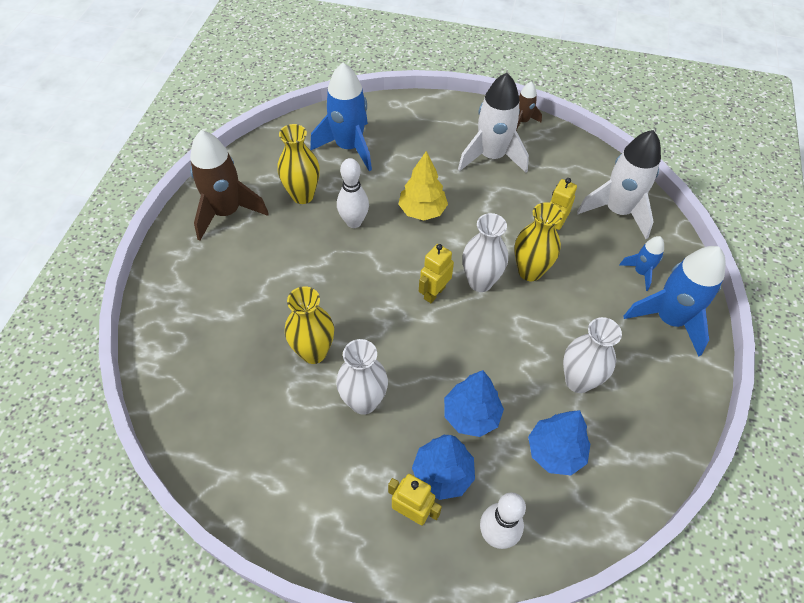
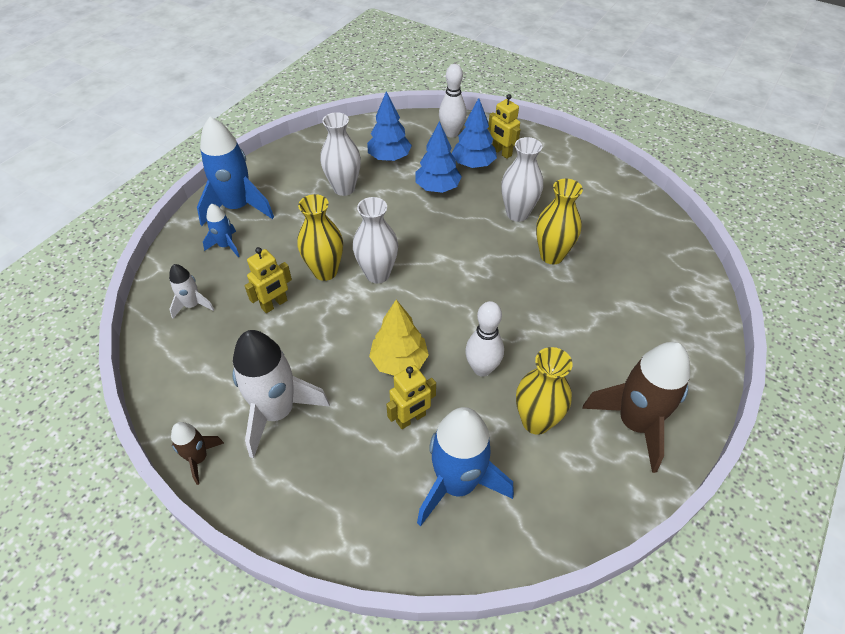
camera: 160 degrees left, 5 degrees down
(434, 293) = (426, 275): yellow robot -> yellow robot (411, 419)
(617, 211) = (192, 305): white rocket -> white rocket, size x0.51

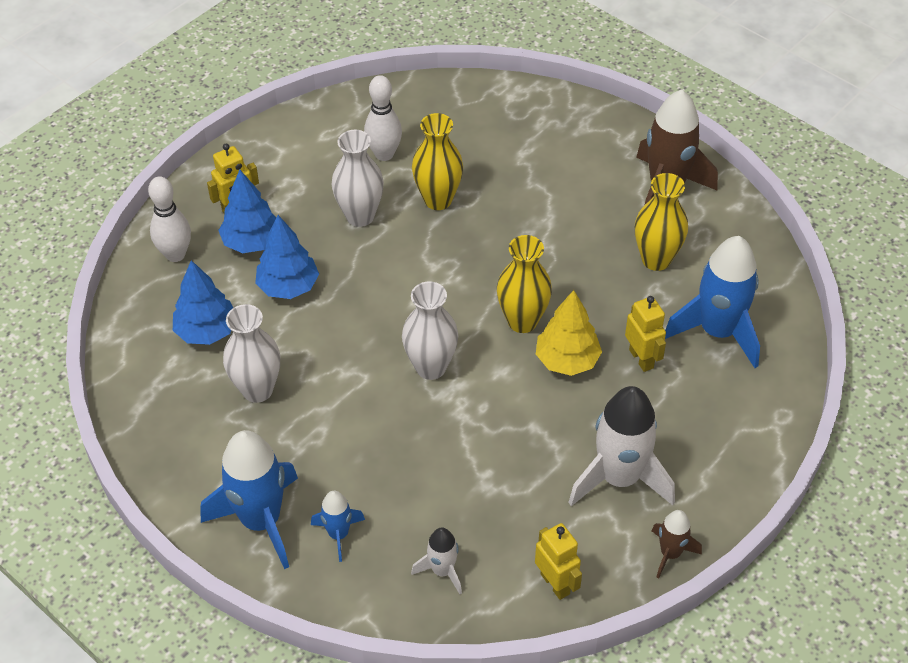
camera: 80 degrees left, 0 degrees up
(274, 304) = (459, 478): yellow robot -> yellow robot (555, 583)
(325, 271) = (414, 421): yellow vase -> yellow vase (522, 321)
(482, 369) = (587, 290): white bowling pin -> white bowling pin (384, 154)

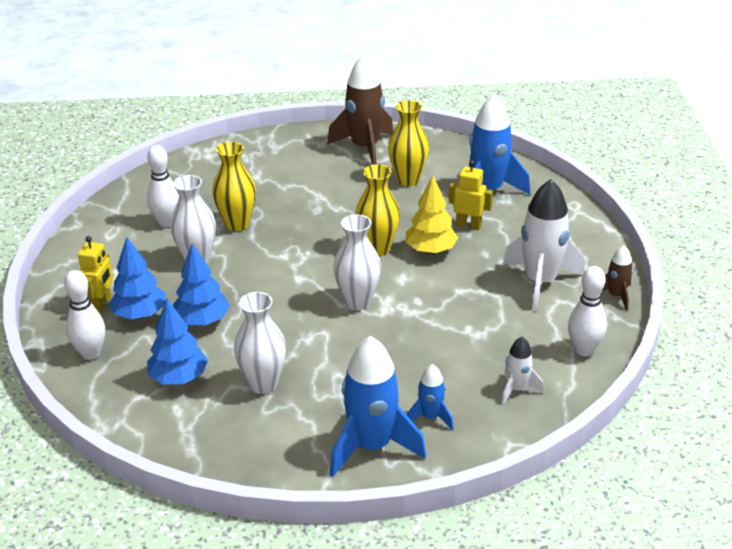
camera: 45 degrees left, 15 degrees down
(555, 583) = (583, 350): yellow robot -> white bowling pin

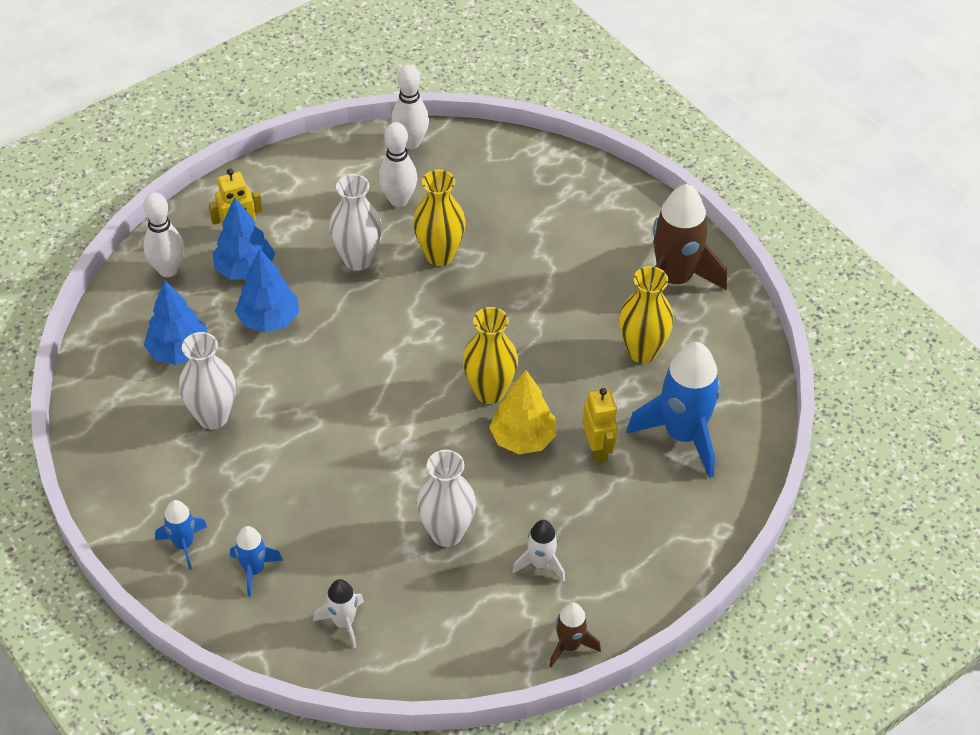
camera: 55 degrees right, 15 degrees up
(357, 302) = (386, 423): white vase -> white vase (446, 533)
(372, 446) = (184, 544): blue rocket -> blue rocket, size x0.51
(540, 282) = (540, 564): white rocket -> white rocket, size x0.51
(583, 350) = (449, 654): white bowling pin -> white bowling pin (411, 142)

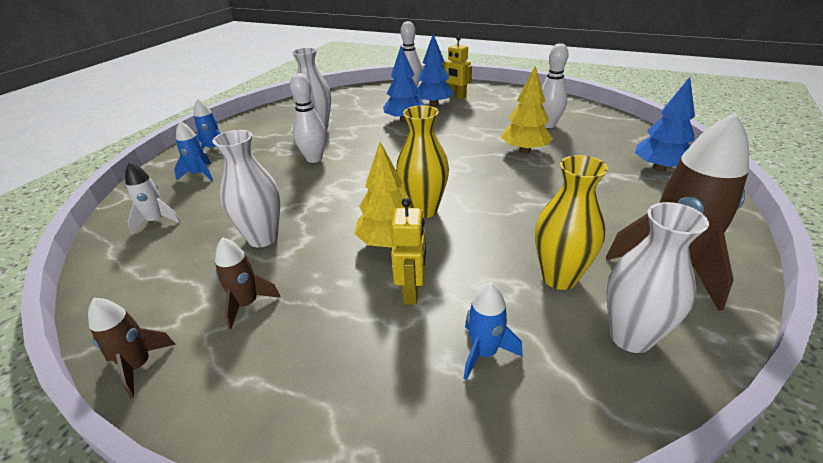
camera: 65 degrees right, 15 degrees down
(179, 351) = (358, 108): blue tree -> blue tree (659, 168)
(358, 259) = (482, 128): white vase -> white vase (630, 337)
(411, 142) = (598, 114): white bowling pin -> white bowling pin (314, 159)
(440, 255) = (524, 150): yellow vase -> yellow tree
(540, 564) = (247, 304): white rocket -> brown rocket
(598, 449) = (412, 292): yellow robot -> yellow robot turned 45 degrees counterclockwise
(683, 435) = (484, 353): blue rocket -> blue rocket, size x0.51

